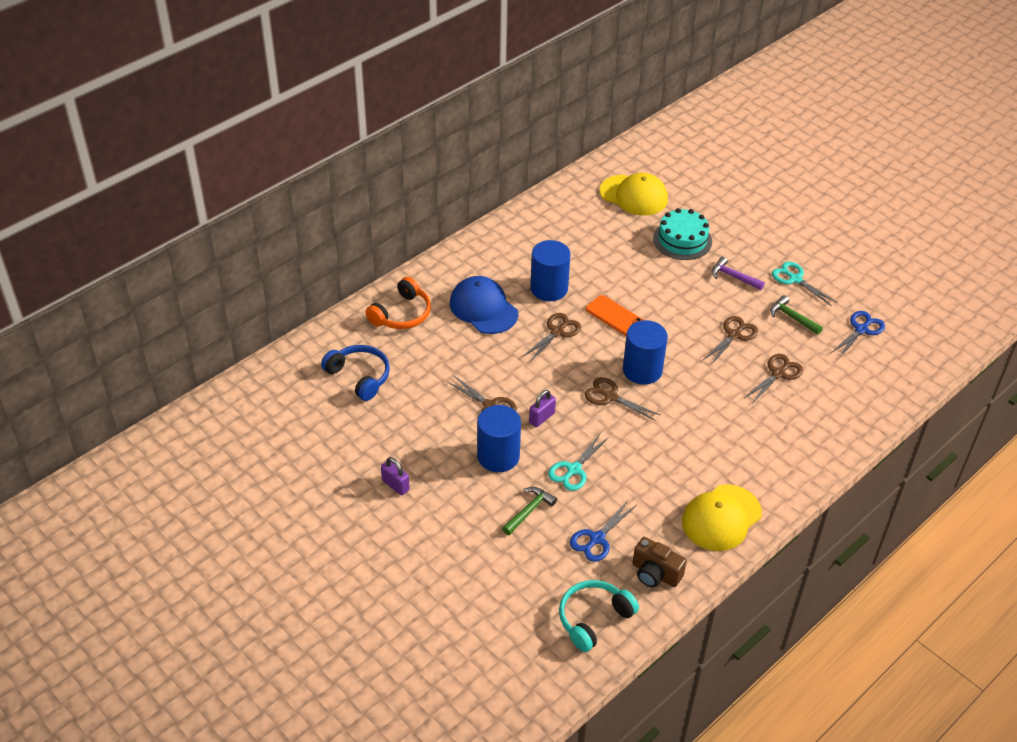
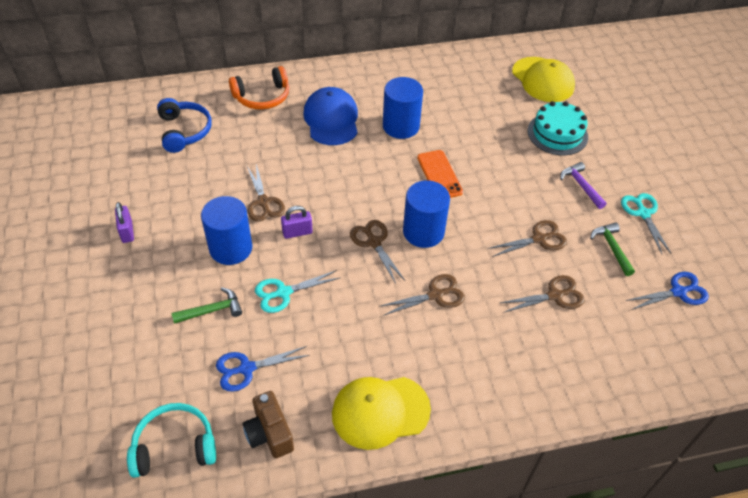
camera: 30 degrees right, 5 degrees up
(557, 332) = (376, 165): brown scissors -> brown scissors (435, 295)

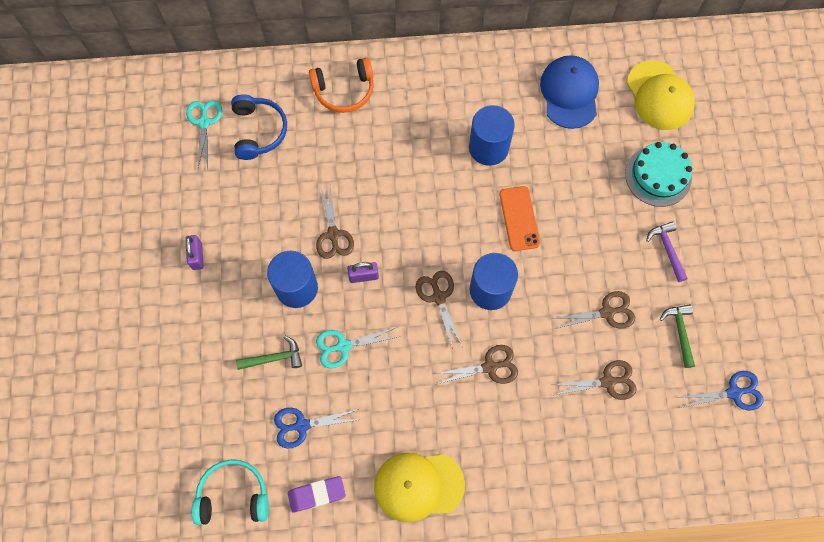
camera: 10 degrees right, 20 degrees up
(269, 433) = (317, 494): brown camera -> purple eraser
(331, 119) = (415, 130): blue cap -> blue cap (569, 93)
(643, 213) = (724, 293): turquoise scissors -> turquoise scissors (204, 122)

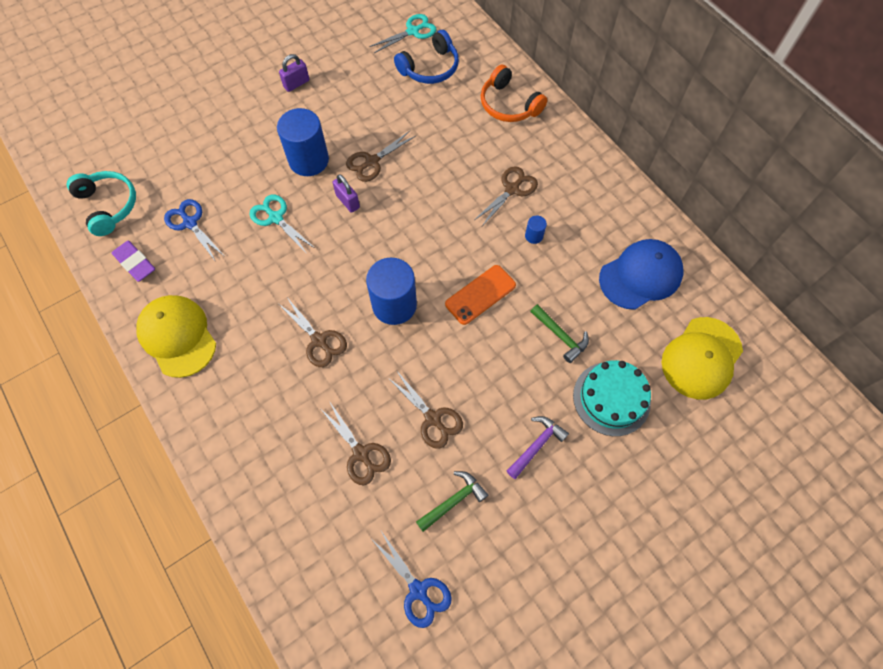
camera: 60 degrees right, 5 degrees down
(274, 358) = (239, 175): green hammer -> green hammer (560, 336)
(438, 297) = (362, 267): brown scissors -> brown scissors (512, 189)
(488, 148) = (534, 236): blue cylinder -> blue cylinder, size x0.43

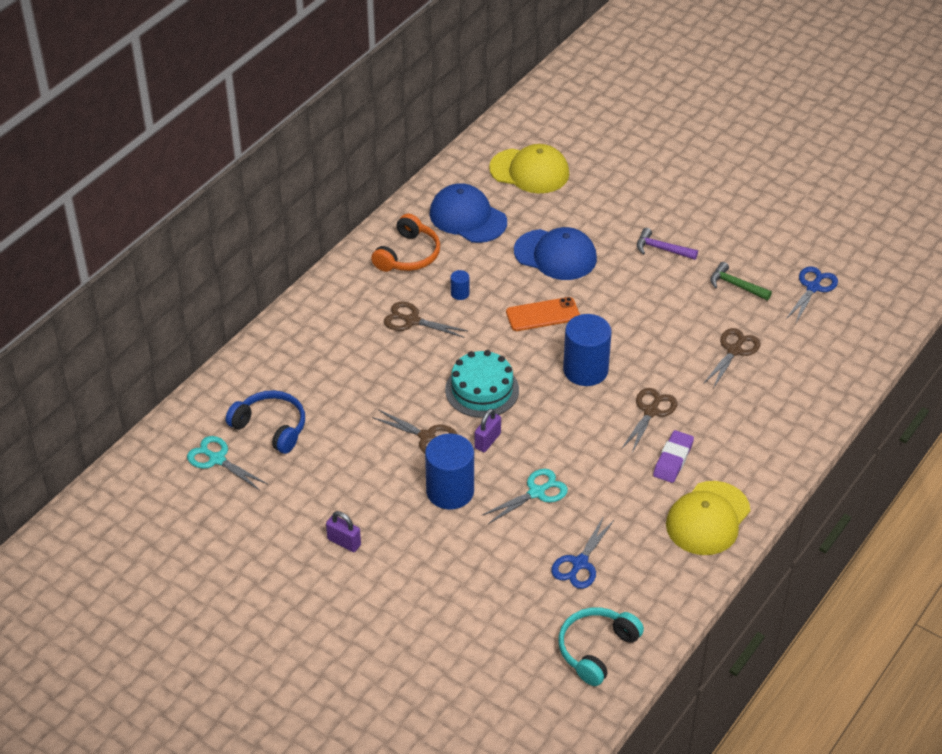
camera: 110 degrees left, 20 degrees down
(135, 263) = (651, 590): purple eraser -> purple eraser (673, 459)
(276, 218) = (536, 492): turquoise scissors -> turquoise scissors turned 150 degrees counterclockwise
(433, 418) = (677, 315): brown scissors -> none
(480, 295) = (542, 314): orange phone -> orange phone turned 45 degrees counterclockwise
(509, 105) = (300, 348): orange headphones -> orange headphones (408, 255)
(560, 336) = (555, 255): green hammer -> blue cap
(611, 398) = (596, 215): turquoise cake -> turquoise cake (482, 390)

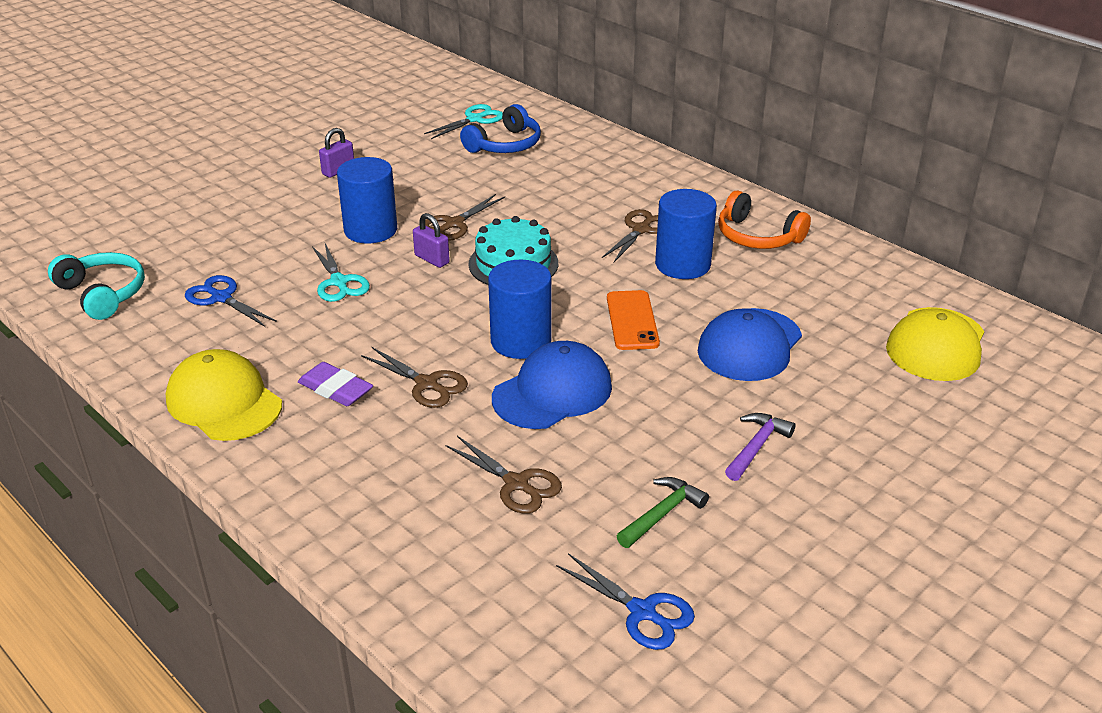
camera: 100 degrees right, 10 degrees down
(460, 293) = (682, 265): blue cylinder -> blue cylinder, size x2.32
(467, 217) = (830, 284): blue cap -> blue cap (552, 392)

